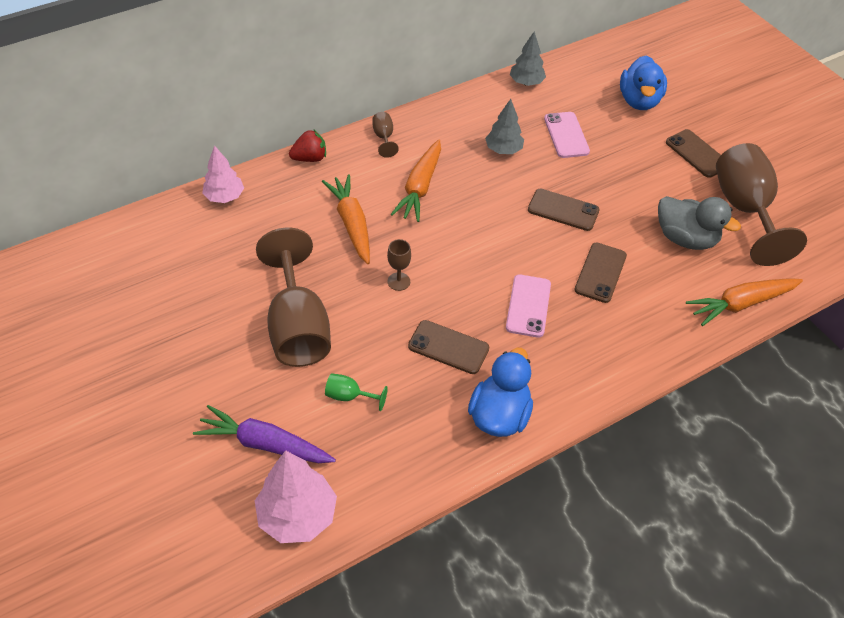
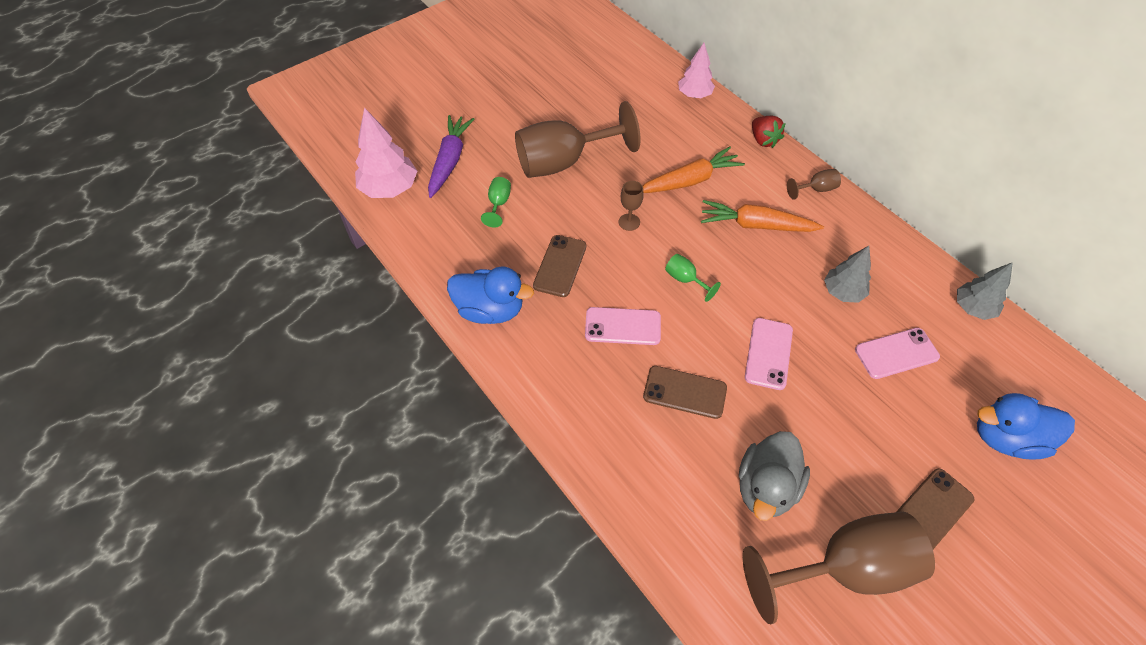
camera: 85 degrees right, 5 degrees up
(478, 250) = (685, 280): none -> green goblet
(563, 210) = (768, 353): brown phone -> pink phone
(741, 304) = (675, 548): orange carrot -> none

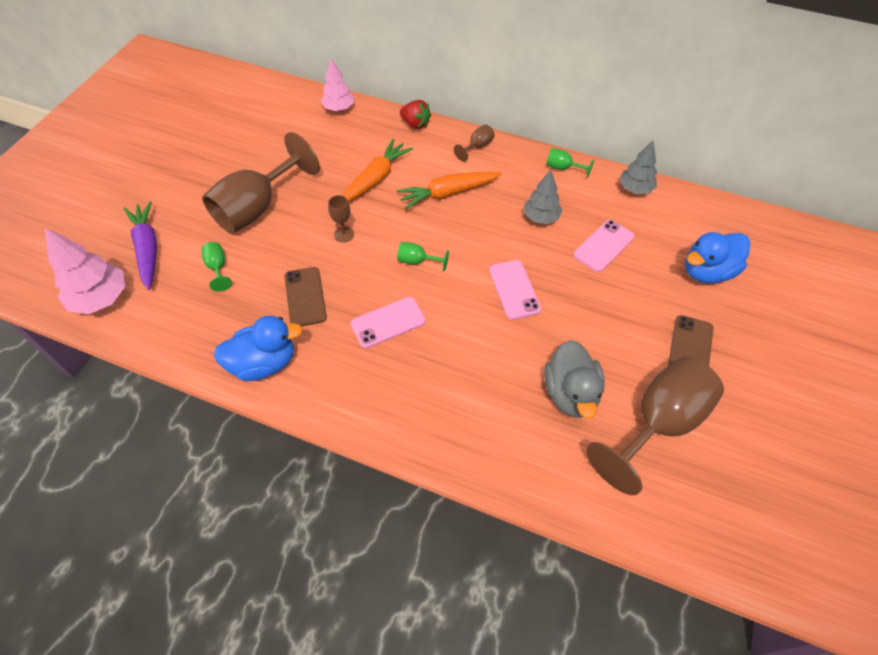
camera: 30 degrees left, 0 degrees up
(684, 392) = (468, 351): brown phone -> none
(899, 250) = (563, 168): none -> green goblet

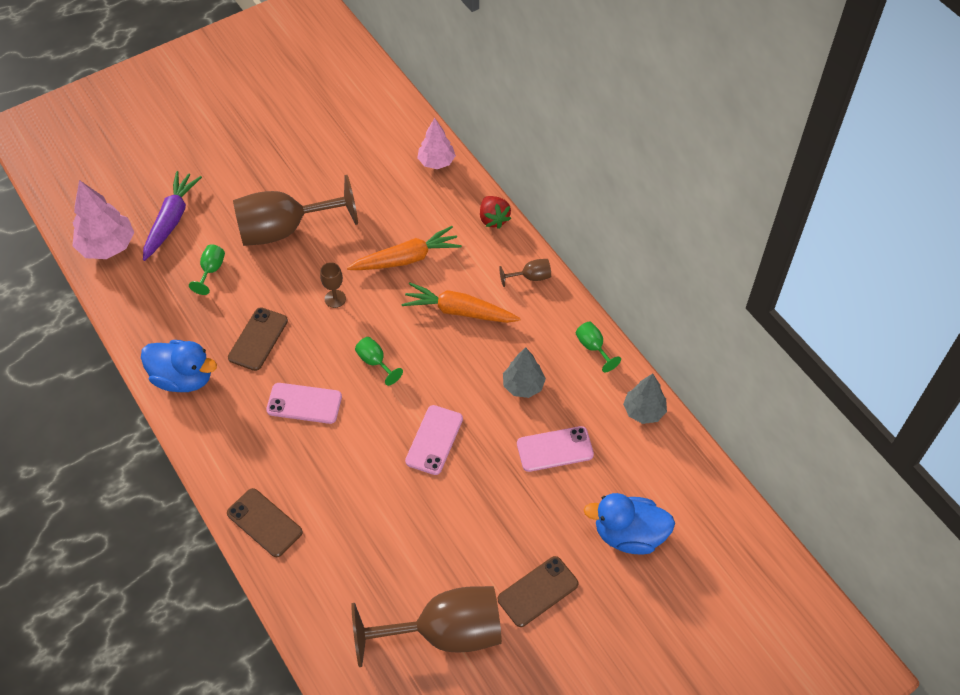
camera: 35 degrees right, 0 degrees up
(439, 435) = (264, 523): none -> brown phone
(570, 393) = (397, 560): grey duck -> none

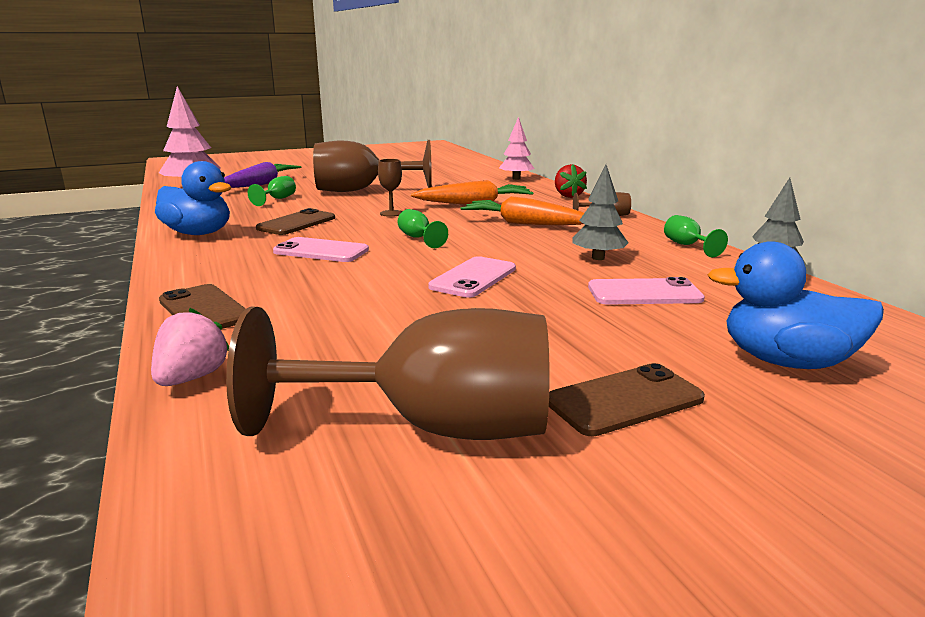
camera: 10 degrees right, 35 degrees down
(301, 608) = (192, 378): none -> pink strawberry

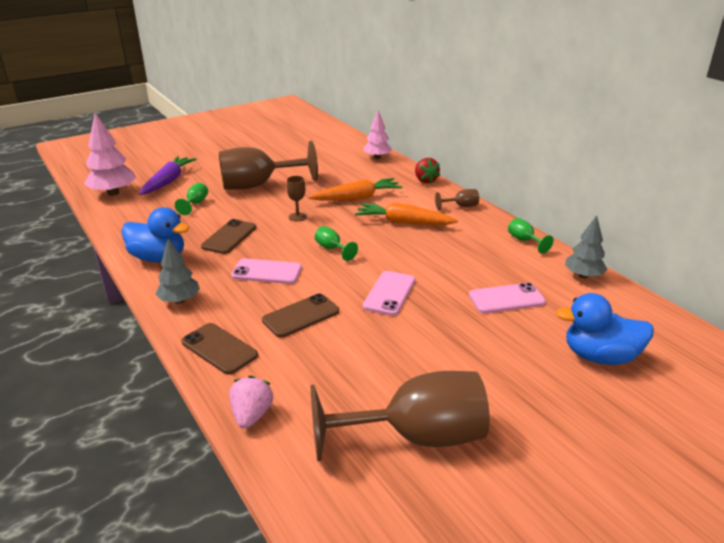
camera: 10 degrees left, 10 degrees up
(598, 258) = (467, 261): grey tree -> grey tree (179, 300)
(624, 400) = (515, 401): brown phone -> brown phone (301, 316)

